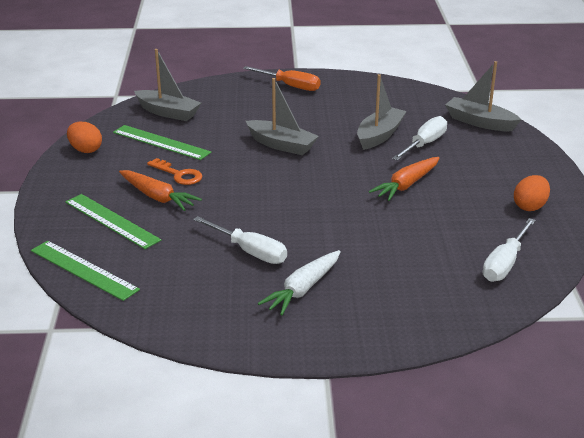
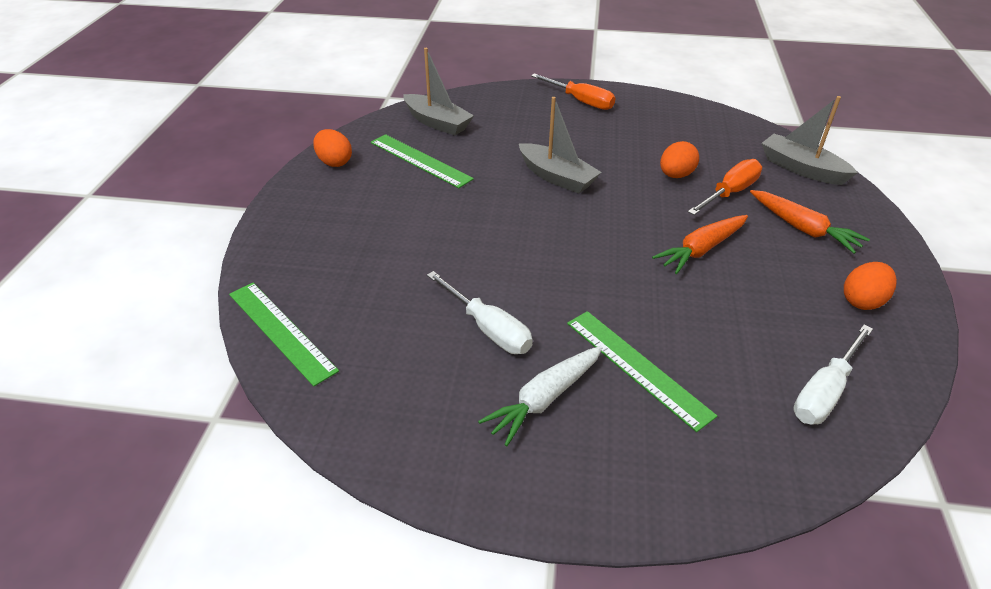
camera: 10 degrees right, 10 degrees up
(111, 221) = (335, 262): green ruler -> green ruler (637, 367)
(158, 197) = (397, 235): orange carrot -> orange carrot (803, 229)
(179, 175) = (429, 206): orange key -> none
(379, 135) = (676, 175): grey boat -> orange egg
(424, 144) = (730, 193): white screwdriver -> orange screwdriver

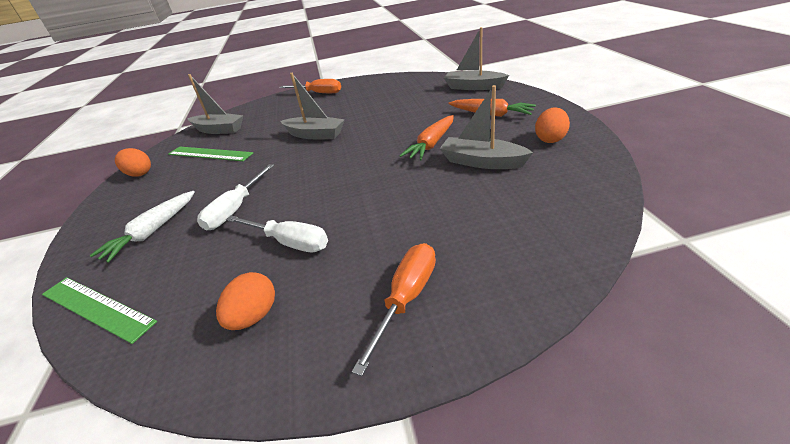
camera: 15 degrees left, 5 degrees down
(544, 399) = (351, 277): white carrot -> white carrot (152, 232)
(637, 367) = (417, 228): green ruler -> none
(676, 175) = (396, 111): orange egg -> orange egg (254, 316)
(730, 193) = (435, 110): orange screwdriver -> orange screwdriver (406, 298)
(754, 303) = (482, 162): none -> grey boat
(824, 392) = (559, 197): white screwdriver -> white screwdriver (236, 209)

